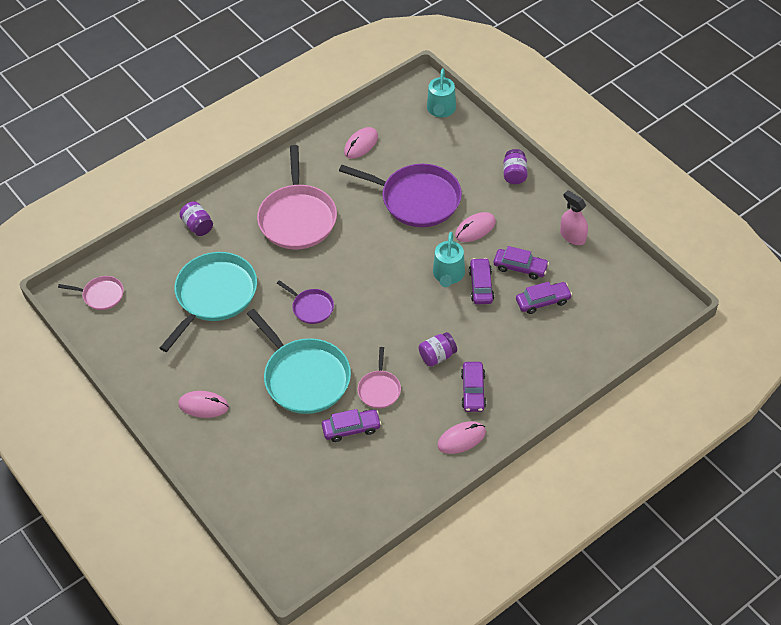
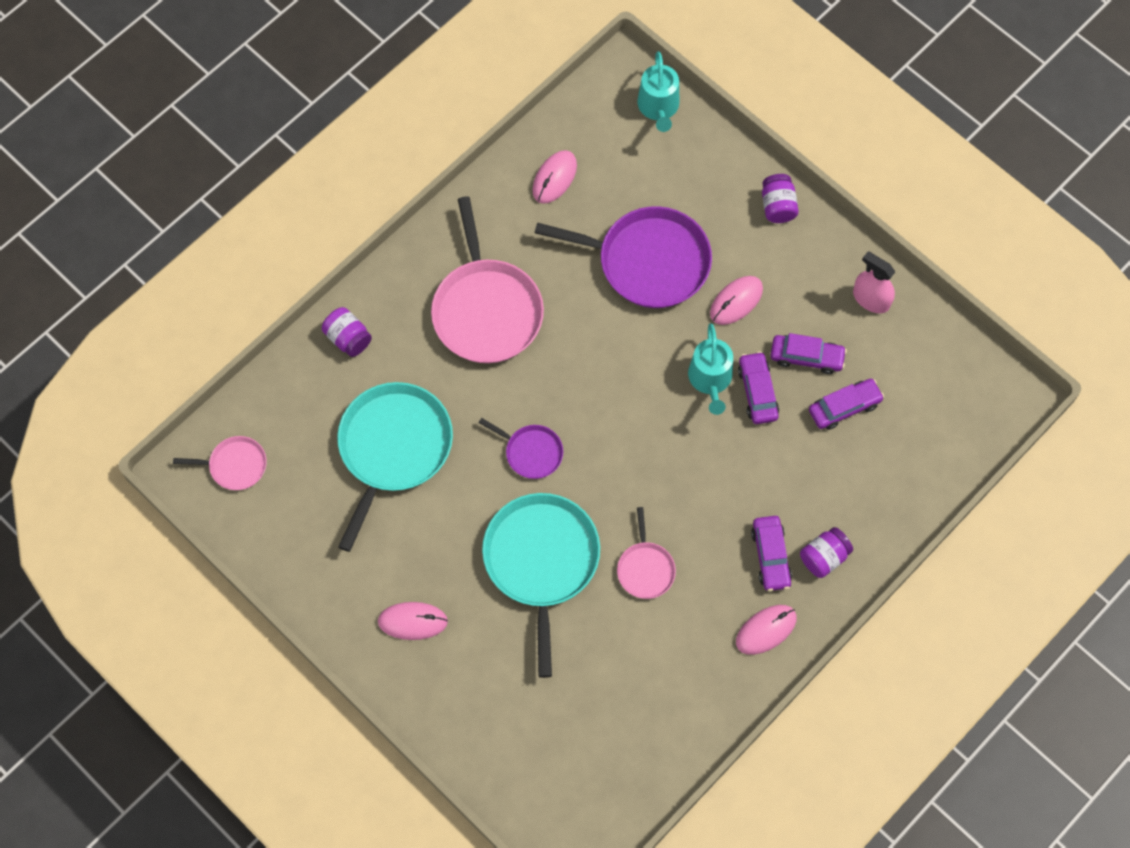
camera: 10 degrees left, 15 degrees up
(304, 377) = (541, 561): turquoise pan -> turquoise pan turned 135 degrees counterclockwise
(351, 429) = (618, 632): purple car -> none
(437, 356) = (715, 508): purple jar -> purple jar (824, 557)

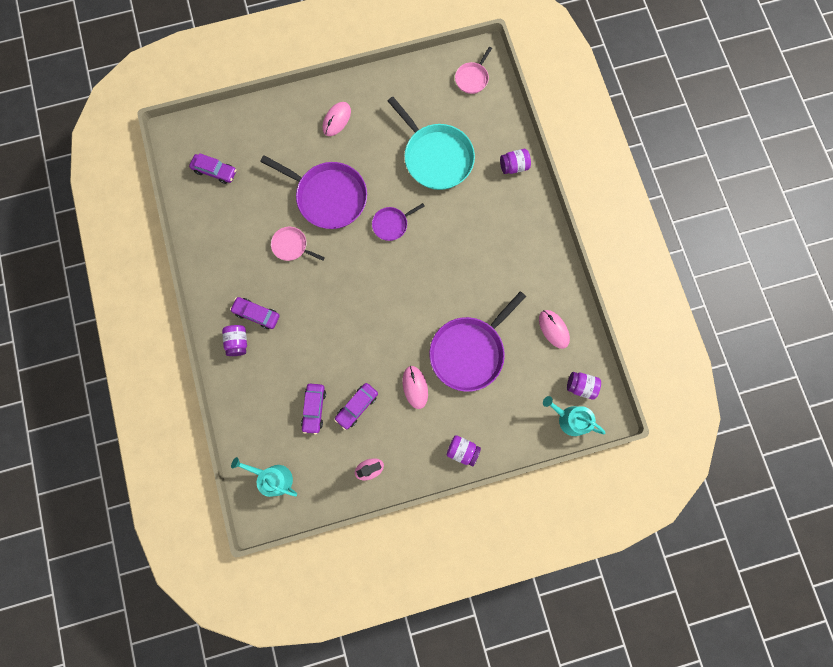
camera: 120 degrees right, 10 degrees up
(486, 310) = (489, 246): pink pan -> none
(541, 561) = (328, 197): turquoise pan -> purple pan
(609, 114) = (580, 386): none -> purple jar
(710, 379) = (376, 343): turquoise watering can -> turquoise watering can (273, 478)
(757, 392) = (353, 365): purple car -> purple car (215, 171)
(766, 630) = (220, 287): pink mouse -> none

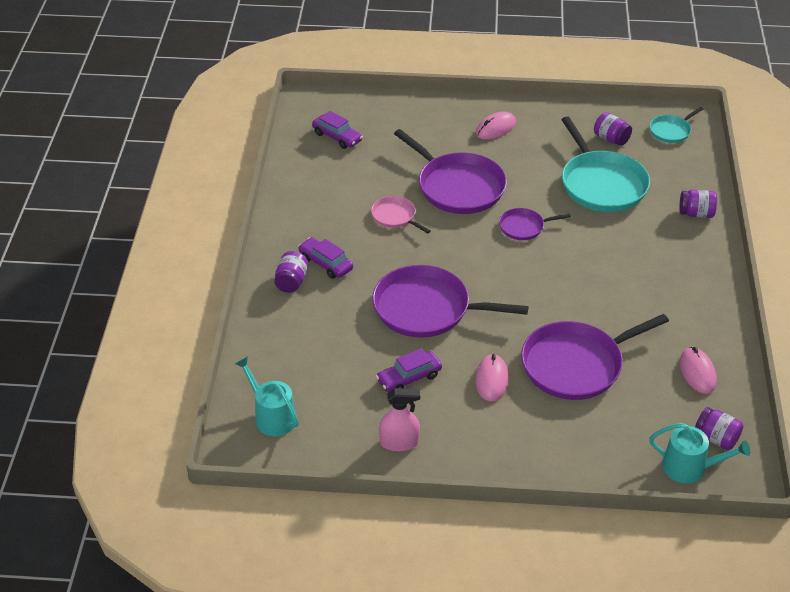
camera: 20 degrees right, 35 degrees down
(314, 408) = (354, 365): purple car -> none
(347, 334) = (427, 309): none -> purple pan
(462, 450) = (529, 459): purple jar -> purple jar (611, 139)
(472, 78) = (671, 131): pink pan -> turquoise pan
(569, 419) = (689, 467): turquoise watering can -> turquoise watering can turned 150 degrees clockwise

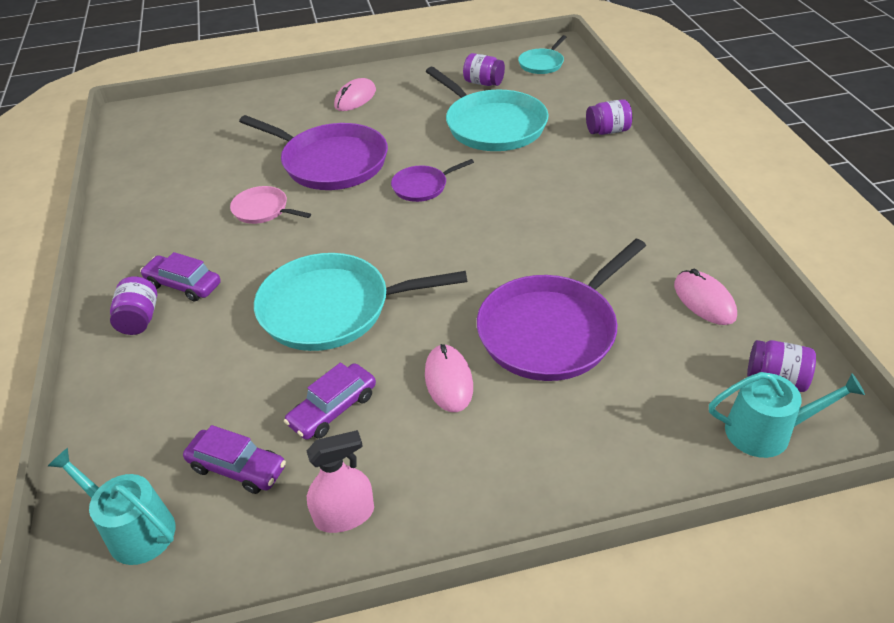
camera: 15 degrees left, 0 degrees up
(337, 137) = (174, 143): purple car -> purple car (237, 468)
(427, 309) = (332, 308): purple pan -> turquoise pan

